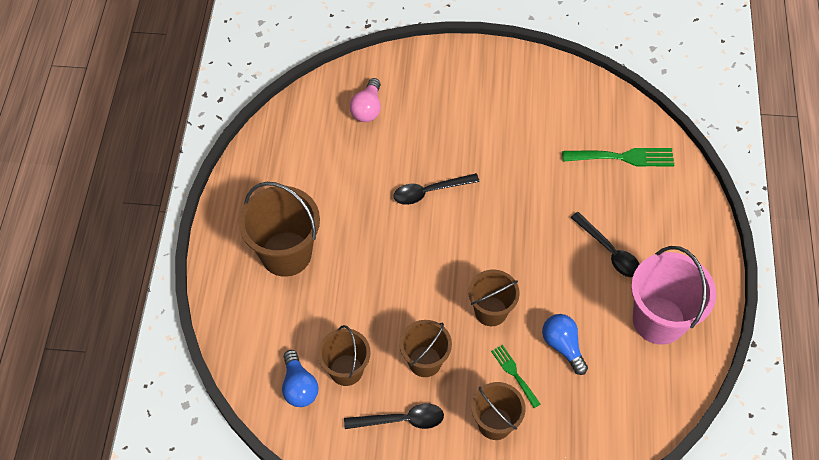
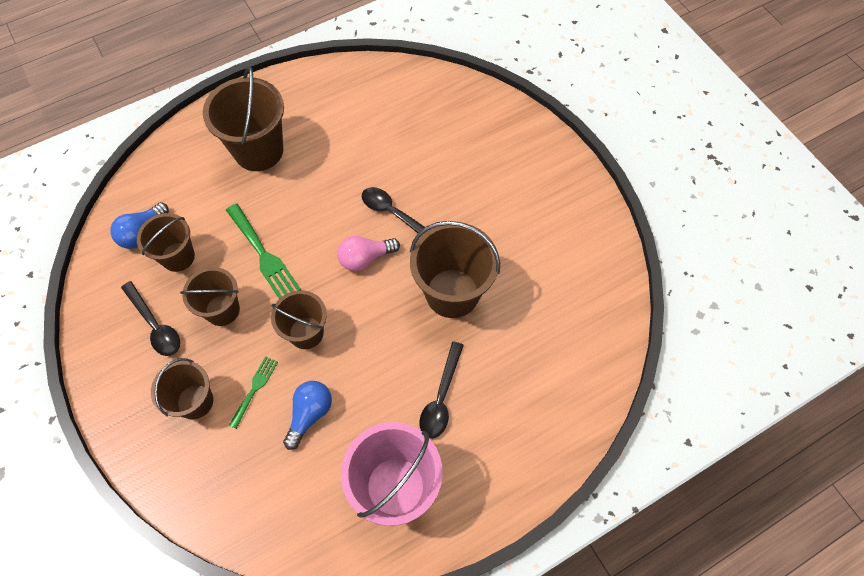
camera: 55 degrees right, 5 degrees up
(367, 109) = (442, 120): pink light bulb -> pink light bulb (365, 258)
(529, 194) = (452, 293): none -> brown bucket
(623, 157) = (558, 351): green fork -> green fork (264, 255)

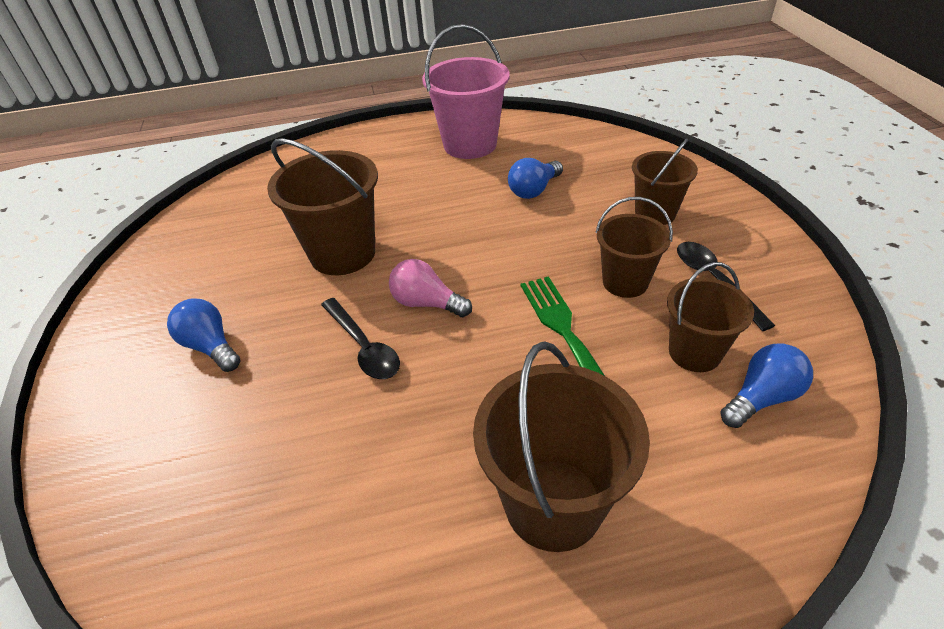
camera: 160 degrees left, 20 degrees down
(255, 388) = (588, 213): green fork -> none
(306, 333) = (523, 246): brown bucket -> none
(365, 258) = (427, 303): pink light bulb -> pink light bulb turned 150 degrees counterclockwise
(441, 397) = (403, 184): black spoon -> none
(496, 192) = (211, 346): none -> blue light bulb

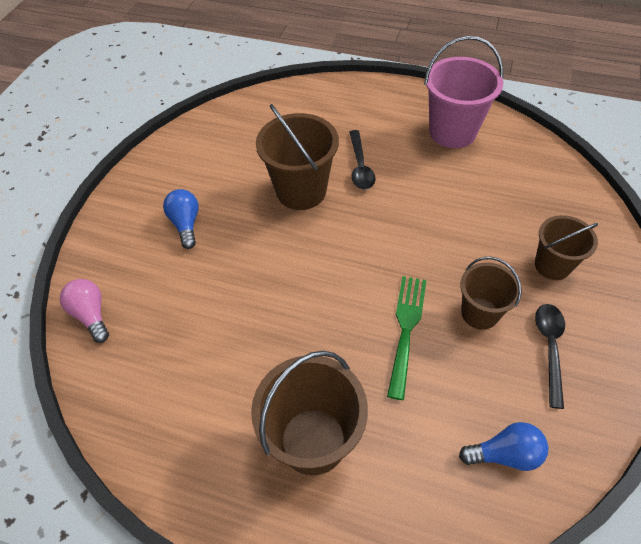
camera: 30 degrees right, 10 degrees up
(363, 347) = (271, 271): black spoon -> black spoon (360, 166)
(427, 303) = (330, 259): pink light bulb -> pink light bulb (91, 315)
(534, 190) = (471, 198): blue light bulb -> none
(694, 352) = (485, 395): brown bucket -> none

